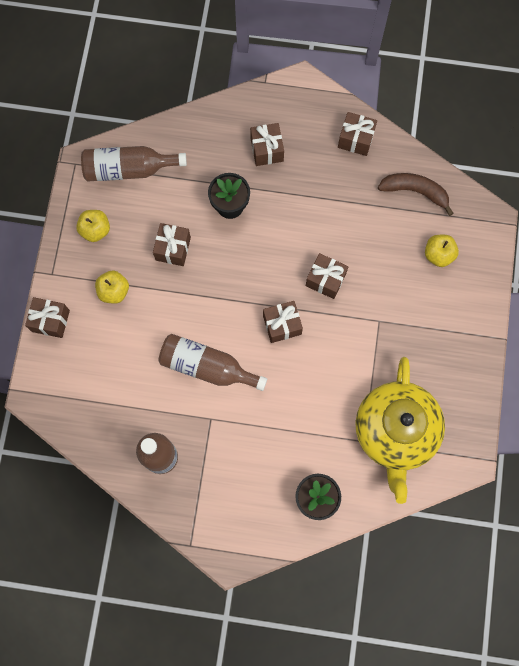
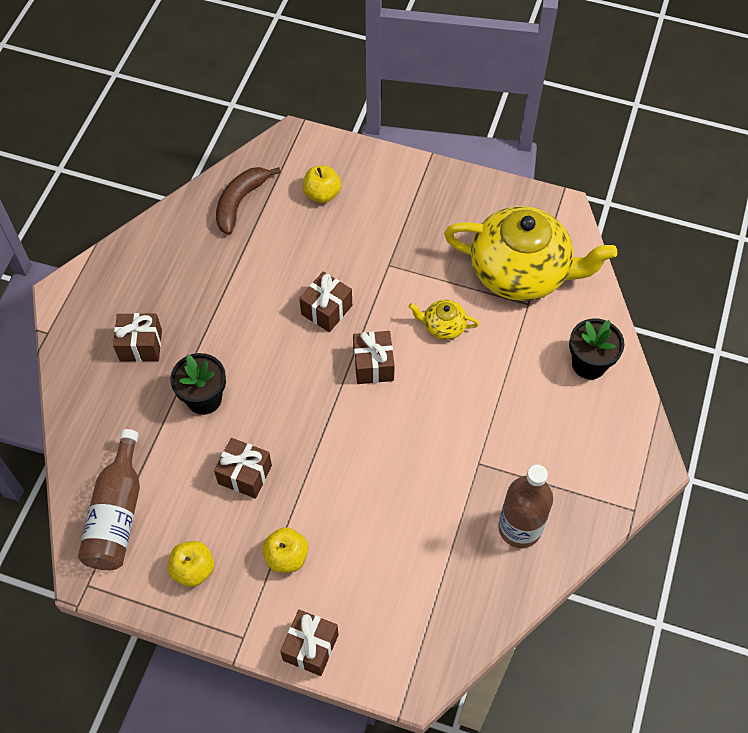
camera: 80 degrees left, 15 degrees down
(207, 366) = (411, 457): brown bottle -> none
(328, 374) = (443, 326): none -> yellow teapot
(355, 139) = (157, 249): brown gift -> none

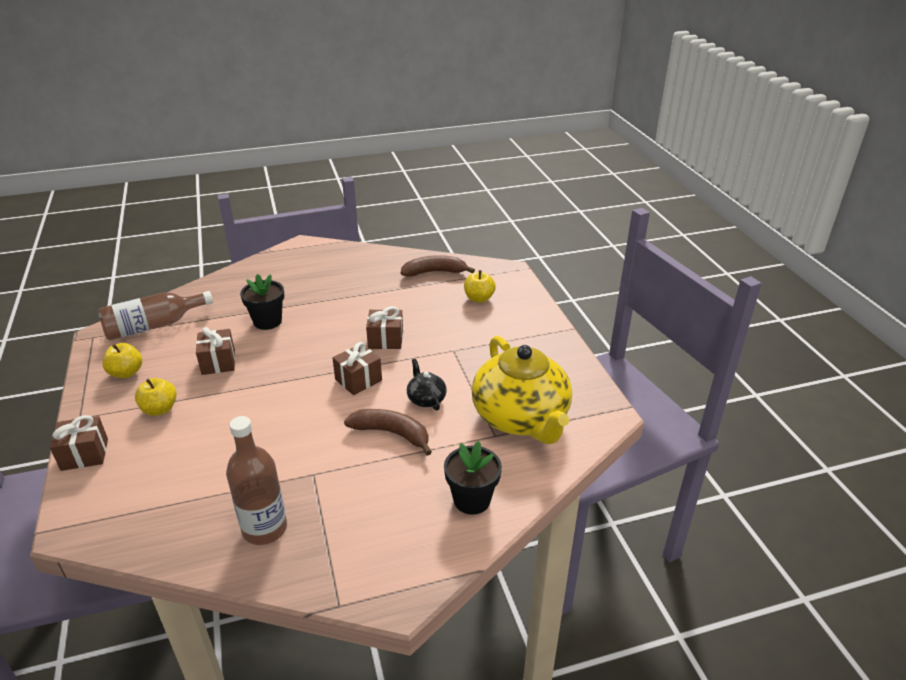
camera: 55 degrees right, 25 degrees down
(140, 345) = (288, 283): brown gift -> none
(443, 326) = (426, 399): yellow teapot -> black teapot
(470, 377) = (392, 433): none -> brown banana

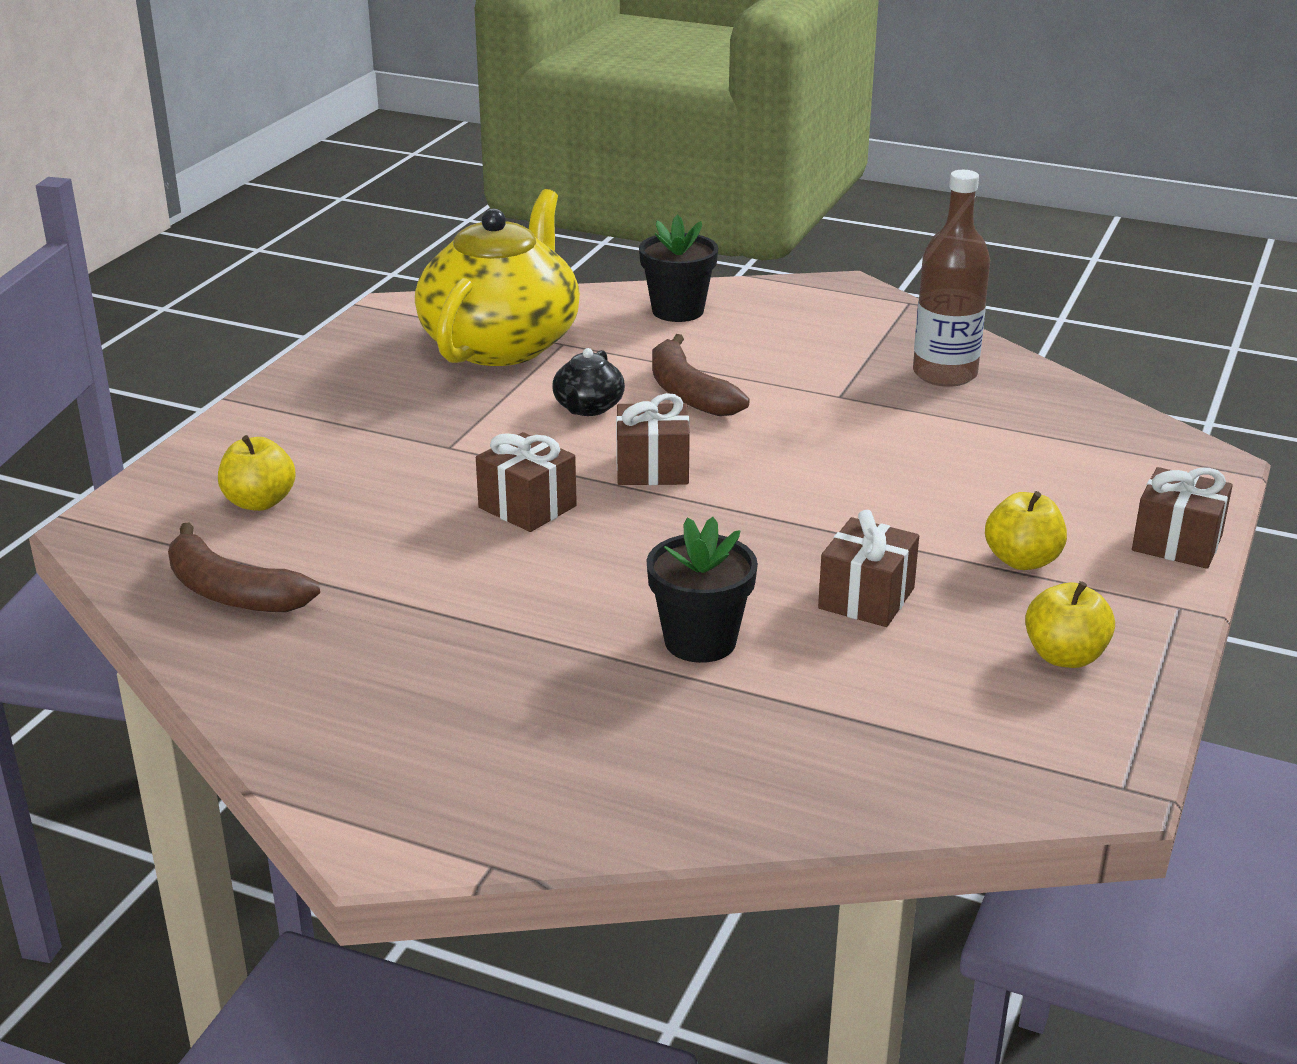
camera: 140 degrees left, 5 degrees down
(153, 326) = (962, 749): brown bottle -> none

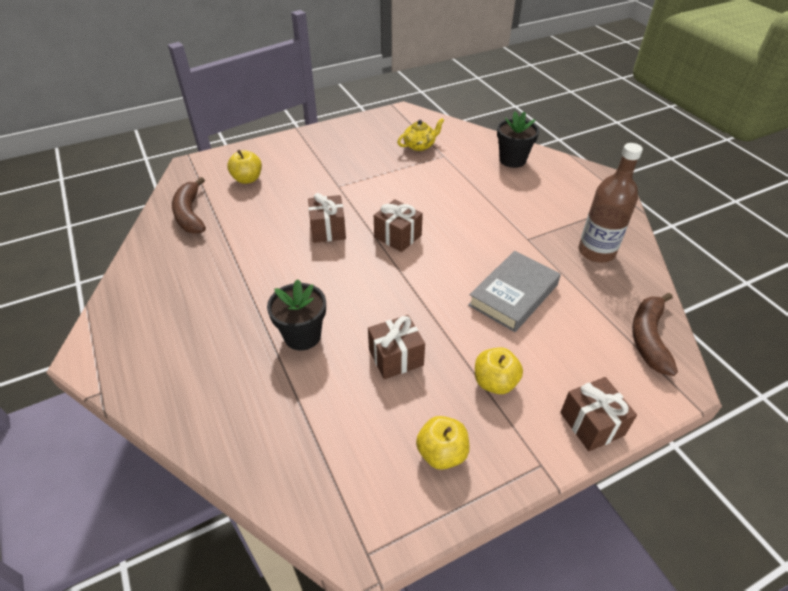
camera: 40 degrees right, 15 degrees up
(501, 344) = (420, 145): yellow teapot -> yellow teapot, size x0.42
(588, 408) = (412, 192): black teapot -> none
(688, 393) = (462, 204): brown banana -> brown banana (648, 338)
(912, 464) = (513, 295): none -> grey book

